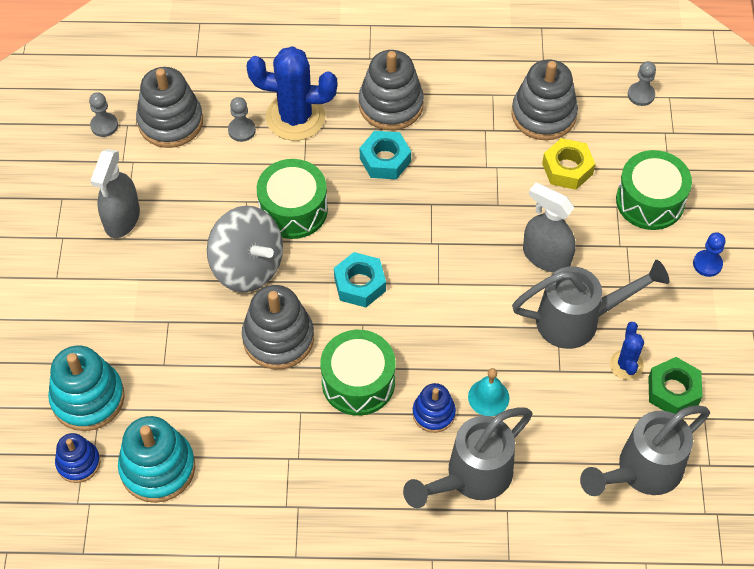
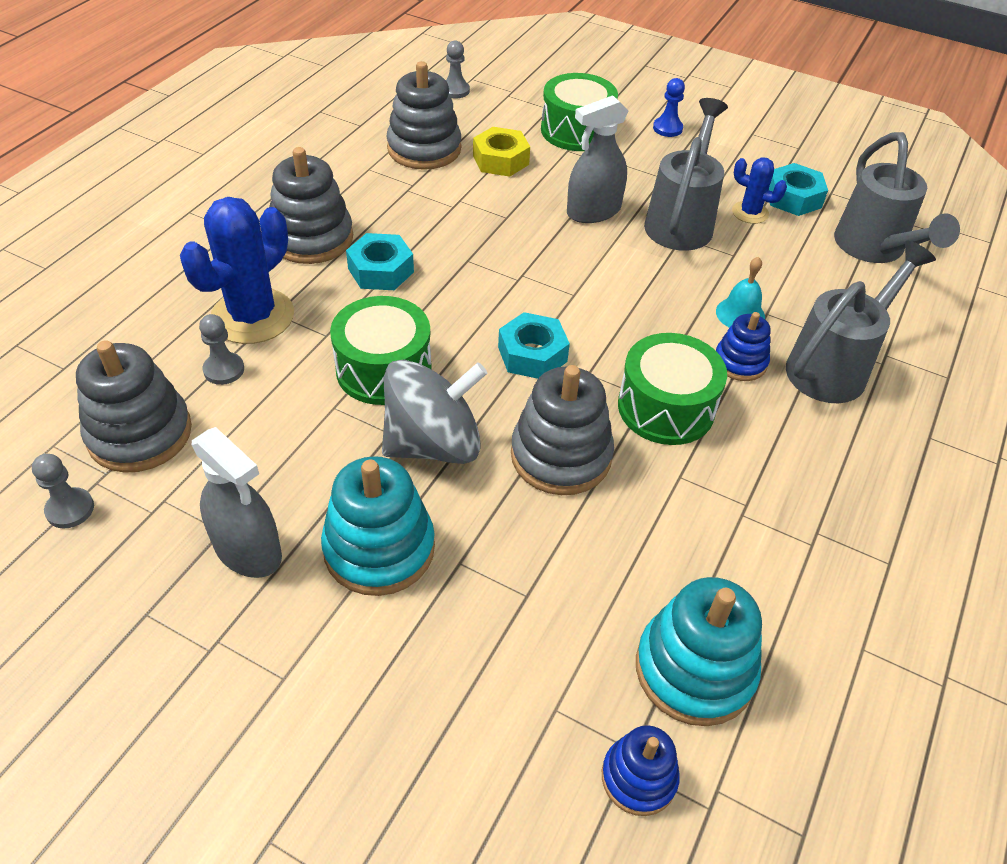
camera: 65 degrees left, 10 degrees down
(88, 398) = (529, 718): turquoise stacking toy -> turquoise stacking toy (379, 548)
(470, 477) = (835, 366): grey watering can -> grey watering can turned 120 degrees counterclockwise
(673, 391) = (793, 198): green nut -> turquoise nut

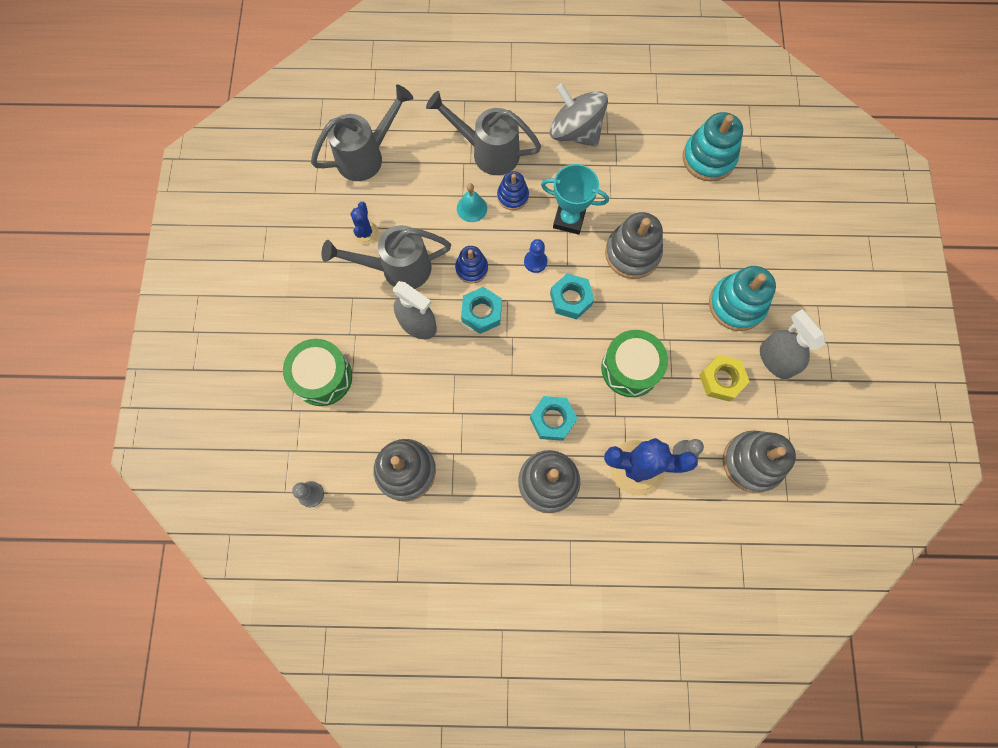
camera: 115 degrees left, 25 degrees up
(70, 509) = (812, 458): grey pawn -> none
(248, 550) = (775, 360): grey spray bottle -> grey spray bottle turned 45 degrees counterclockwise
(433, 444) = (663, 315): grey spinning top -> grey spinning top (575, 132)
(500, 160) = (390, 410): yellow nut -> yellow nut (721, 380)
(638, 777) = (765, 162): blue stacking toy -> blue stacking toy (471, 268)
(666, 407) = (569, 219): green drum -> turquoise trophy
(667, 128) = (286, 317): blue pawn -> blue pawn (535, 262)
(793, 198) = (333, 213): turquoise nut -> turquoise nut (481, 313)

